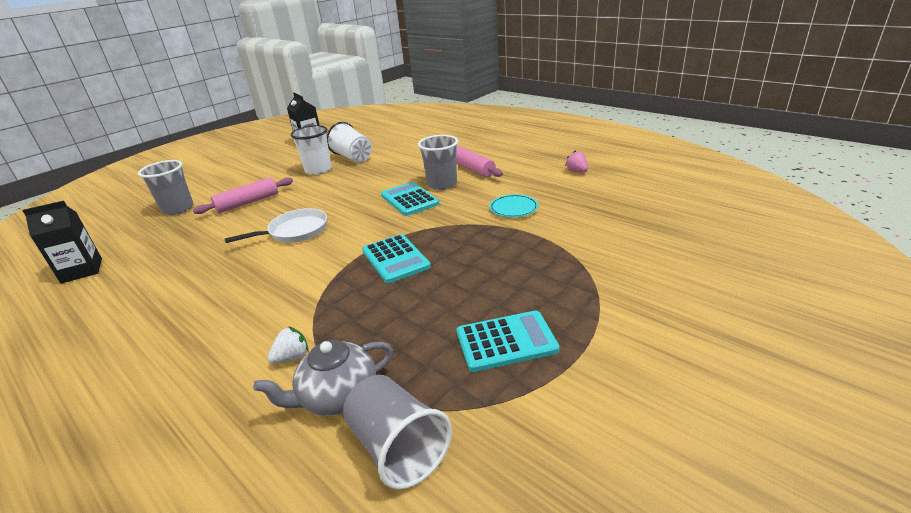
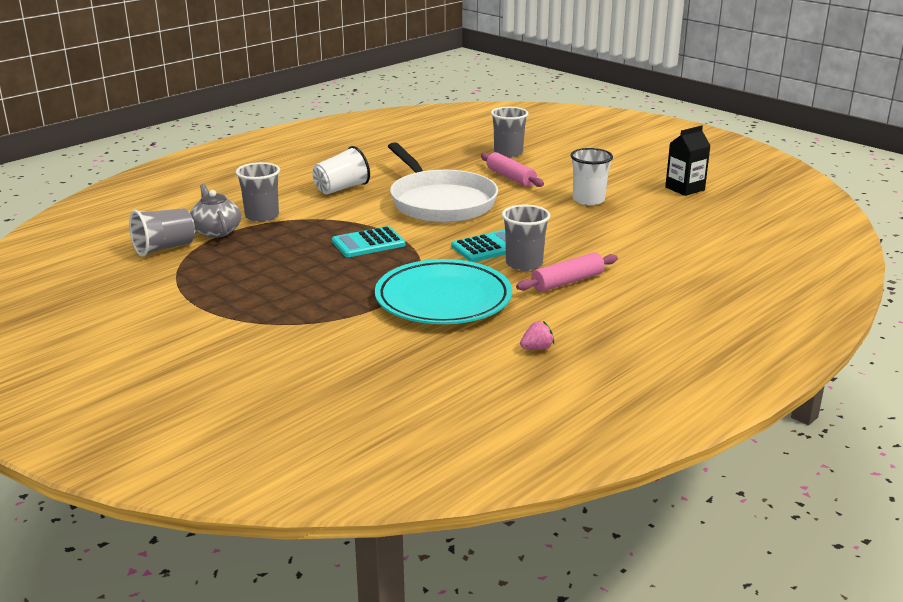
camera: 90 degrees right, 5 degrees down
(82, 270) = (411, 142): black carton -> none
(292, 357) = (262, 216): white strawberry -> grey cup
(294, 231) = (440, 202): white pan -> white pan, size x1.93
(353, 157) = (624, 215): white cup -> white cup (341, 188)
(506, 341) = (230, 282): turquoise calculator -> none
(513, 208) = (443, 299): turquoise plate -> turquoise plate, size x2.42

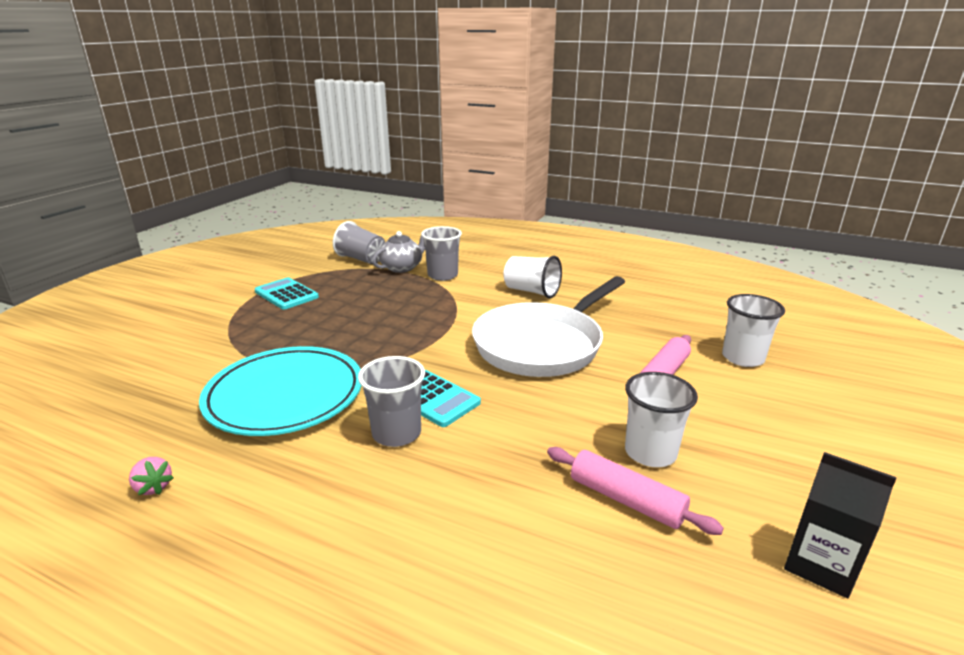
camera: 70 degrees right, 0 degrees up
(368, 243) = (409, 329): turquoise calculator -> turquoise calculator (286, 294)
(508, 153) = (742, 358): grey cup -> white cup
(567, 282) = (352, 480): pink rolling pin -> pink rolling pin (626, 500)

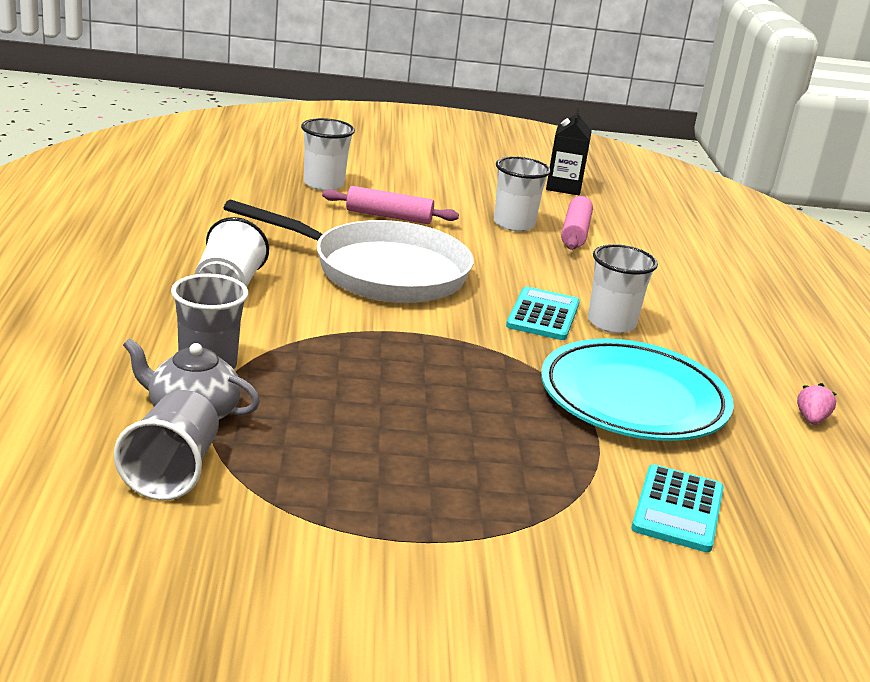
camera: 120 degrees left, 0 degrees up
(286, 294) = (397, 504): turquoise calculator -> turquoise calculator (678, 509)
(396, 433) = (611, 323): grey cup -> white cup

